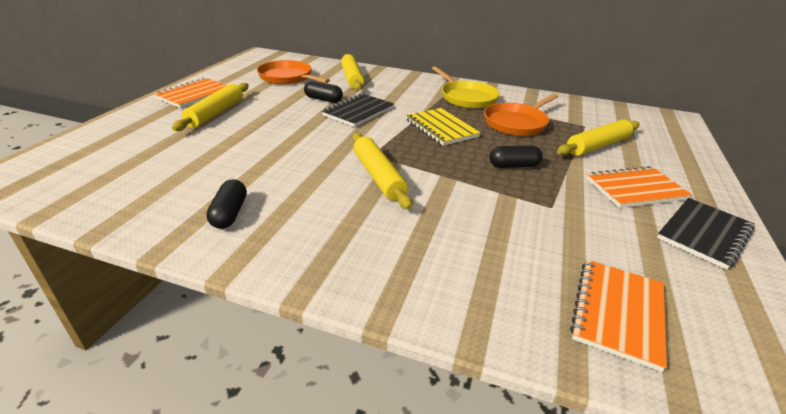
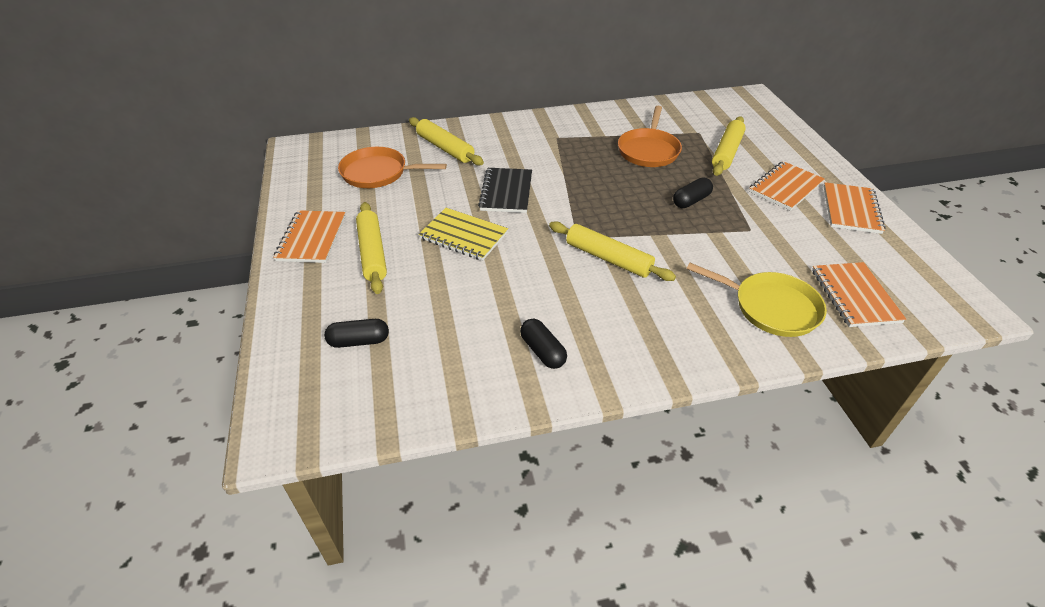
camera: 30 degrees left, 10 degrees up
(323, 99) = (454, 189): black capsule -> black capsule (359, 341)
(441, 128) = (598, 182): yellow notebook -> yellow notebook (463, 236)
(466, 98) = (578, 134): yellow pan -> yellow pan (771, 307)
(704, 234) = (851, 210): black notebook -> orange notebook

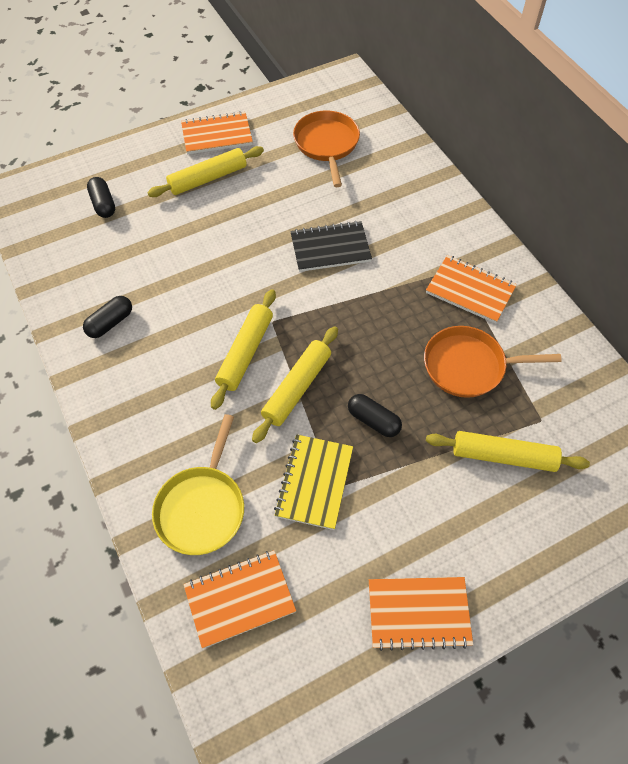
camera: 75 degrees right, 15 degrees up
(445, 148) = (391, 180): yellow rolling pin -> yellow rolling pin (297, 388)
(463, 236) = (249, 233): yellow notebook -> yellow notebook (314, 482)
(785, 187) = (443, 530): orange notebook -> orange notebook (470, 290)

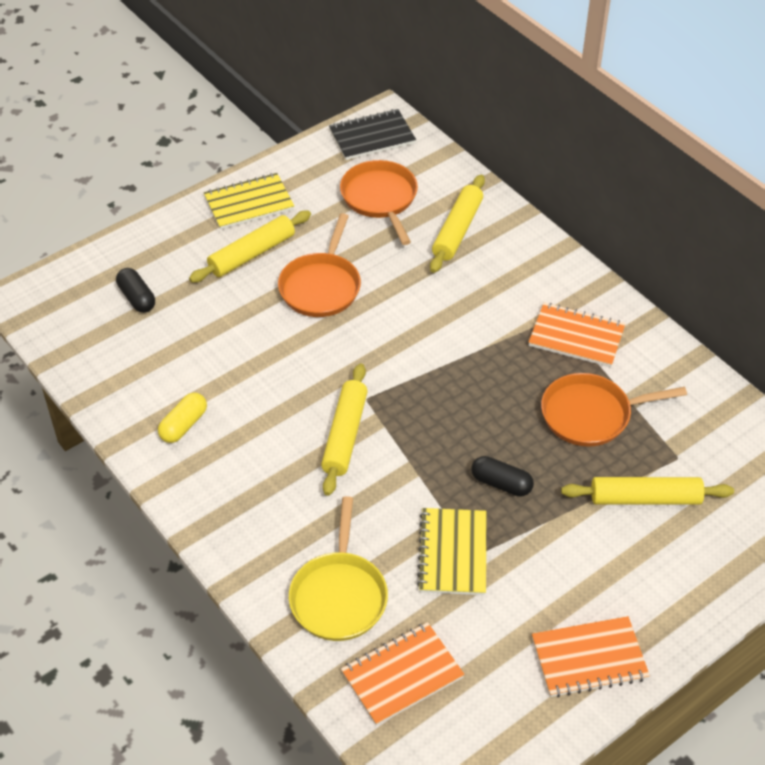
camera: 10 degrees left, 10 degrees down
(110, 323) = (183, 425): black capsule -> yellow capsule
(217, 135) = (249, 203): orange notebook -> yellow notebook
(258, 214) = (321, 286): none -> orange pan
(297, 388) = (411, 463): yellow rolling pin -> yellow rolling pin (457, 230)
(330, 248) = (412, 312): black notebook -> black notebook (372, 137)

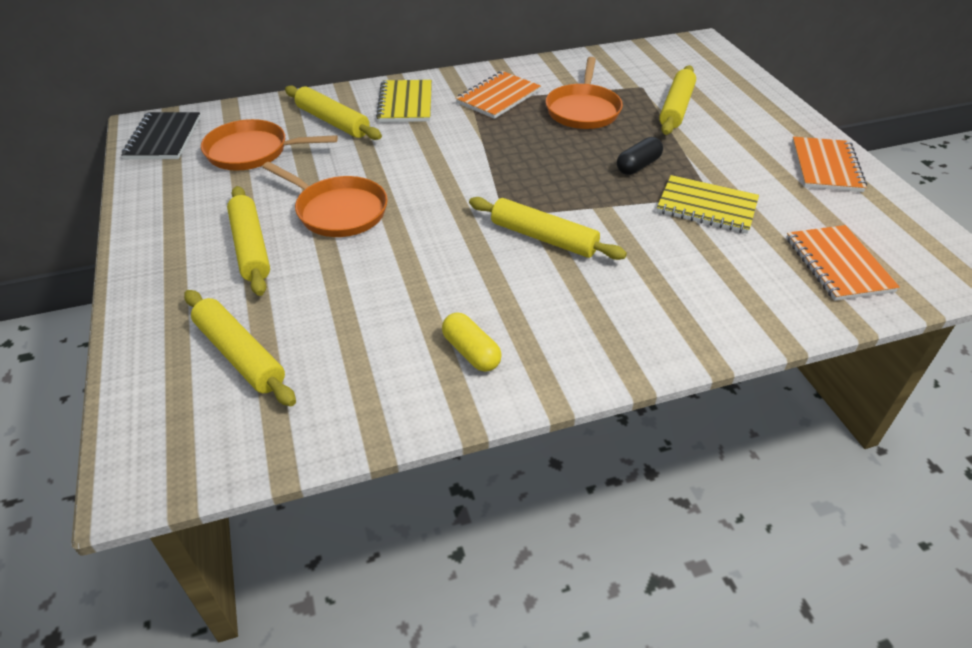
camera: 70 degrees left, 5 degrees down
(137, 298) = (240, 355): black capsule -> yellow rolling pin
(249, 203) = (172, 234): yellow notebook -> yellow notebook (405, 103)
(339, 595) = (741, 284): yellow pan -> none

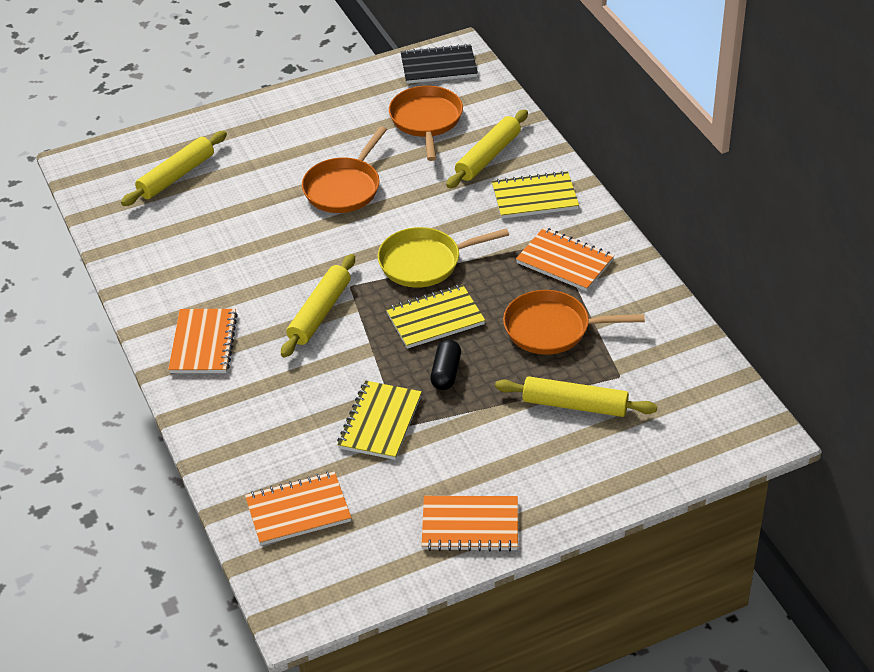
camera: 85 degrees right, 0 degrees up
(250, 247) = (291, 152): yellow rolling pin -> none
(471, 352) = (180, 284): yellow capsule -> none
(479, 167) = (424, 262): none -> yellow pan
(563, 166) = (435, 319): none -> yellow notebook
(585, 332) = (203, 343): none -> orange notebook
(638, 165) = (446, 373): black capsule -> black capsule turned 60 degrees clockwise

